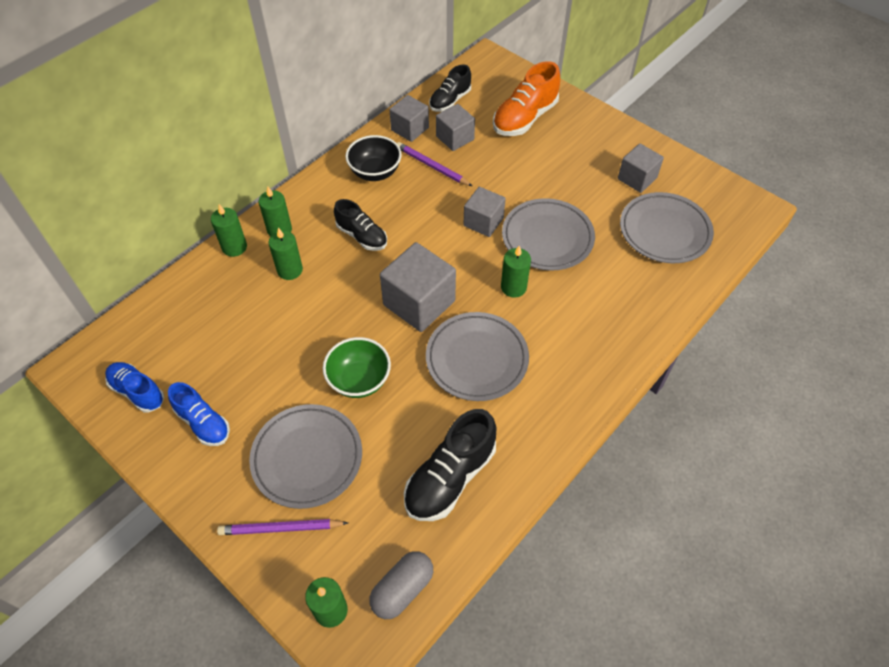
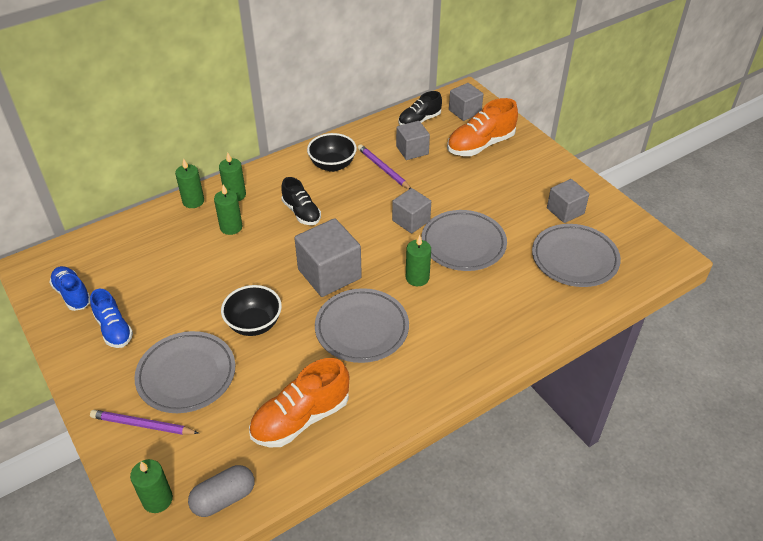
camera: 15 degrees right, 10 degrees down
(359, 380) = (254, 324): green bowl -> black bowl
(410, 129) = (375, 137): grey cube -> grey cube (464, 111)
(450, 477) = (301, 418): black shoe -> orange shoe

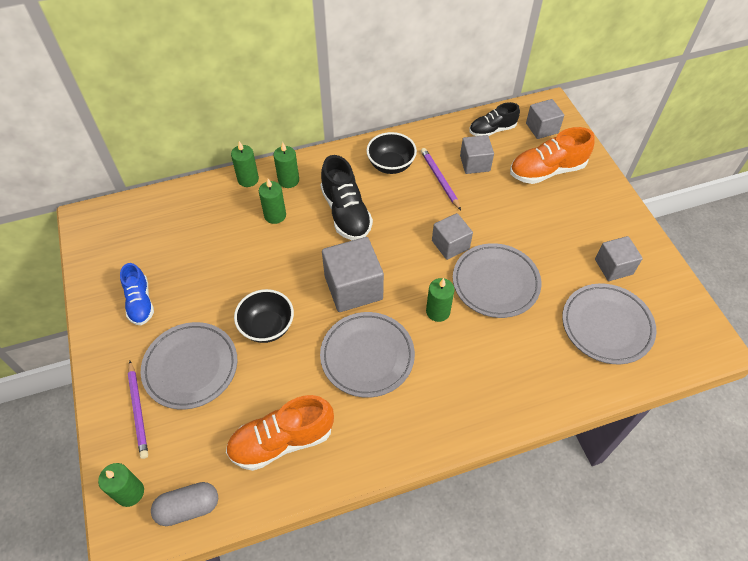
camera: 15 degrees right, 10 degrees up
(72, 294) = (114, 257): blue shoe -> none
(143, 425) = (138, 410): purple pencil -> purple pencil turned 135 degrees counterclockwise
(301, 212) = (346, 213): black shoe -> black shoe, size x1.55

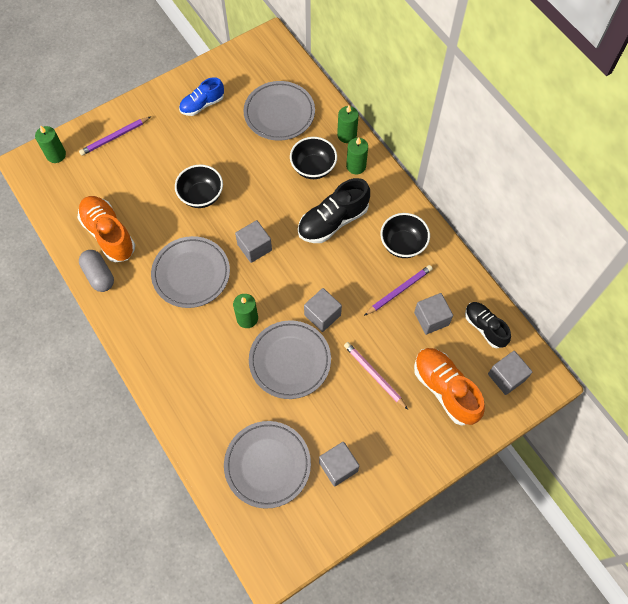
camera: 75 degrees right, 10 degrees up
(188, 508) = (51, 192): grey capsule -> grey capsule (99, 275)
(191, 367) = (155, 157): grey plate -> grey plate (279, 113)
(275, 215) = (313, 168): green candle -> black bowl
(353, 287) = (254, 247): grey cube -> grey cube, size x0.62
(524, 218) = (374, 375): none -> pink pencil

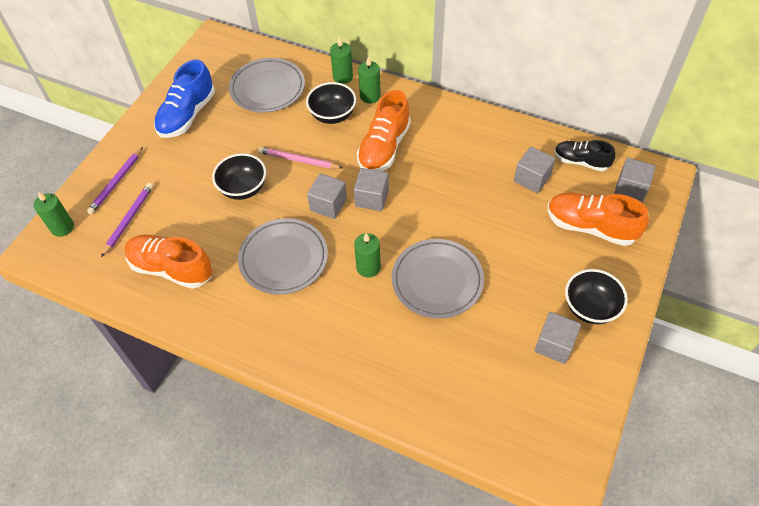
camera: 30 degrees left, 10 degrees down
(99, 275) = (188, 310): grey capsule -> none
(202, 105) = (187, 115): blue shoe -> blue shoe, size x1.55
(267, 465) = (489, 383): grey plate -> none
(322, 315) = (435, 226): grey cube -> grey cube (372, 198)
(333, 221) = (384, 148): black shoe -> orange shoe
(374, 375) = (522, 250): pink pencil -> pink pencil (299, 160)
(399, 291) = (486, 172): purple pencil -> purple pencil (129, 219)
(403, 244) = (460, 135): black bowl -> black bowl (590, 308)

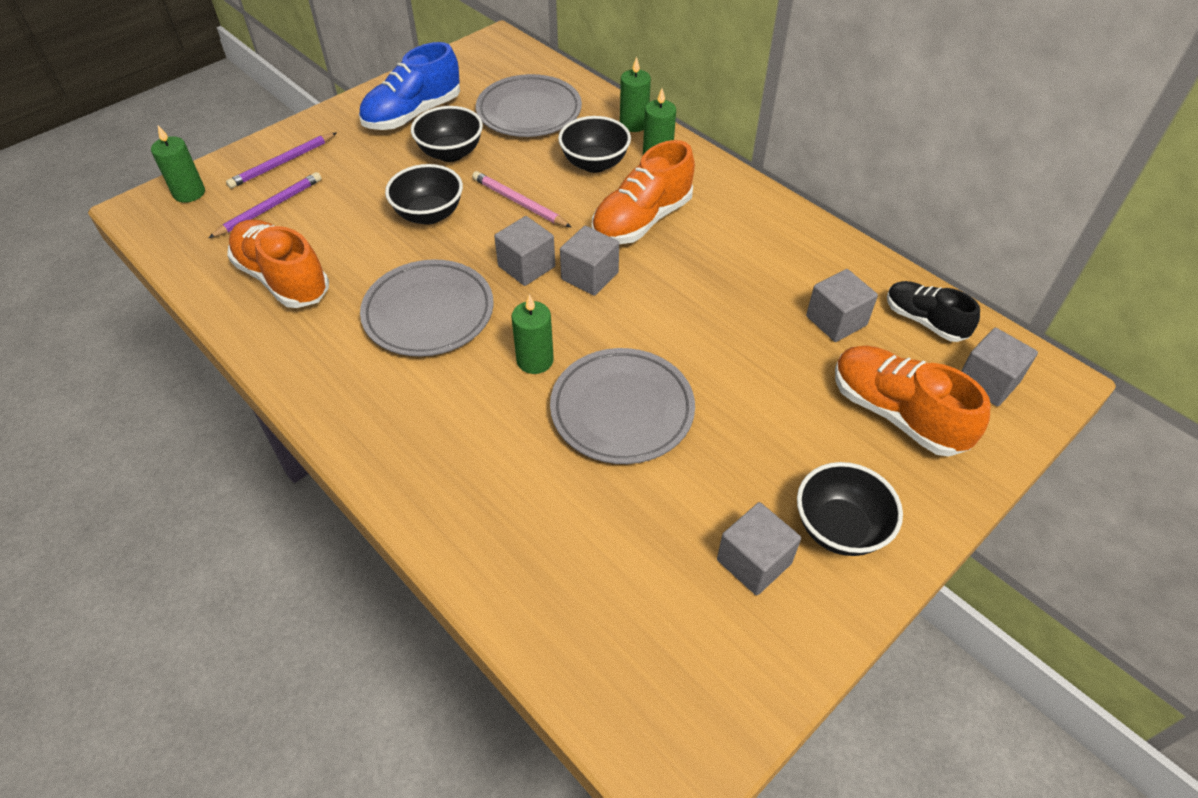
camera: 20 degrees right, 5 degrees down
(231, 137) = (451, 153): none -> black bowl

